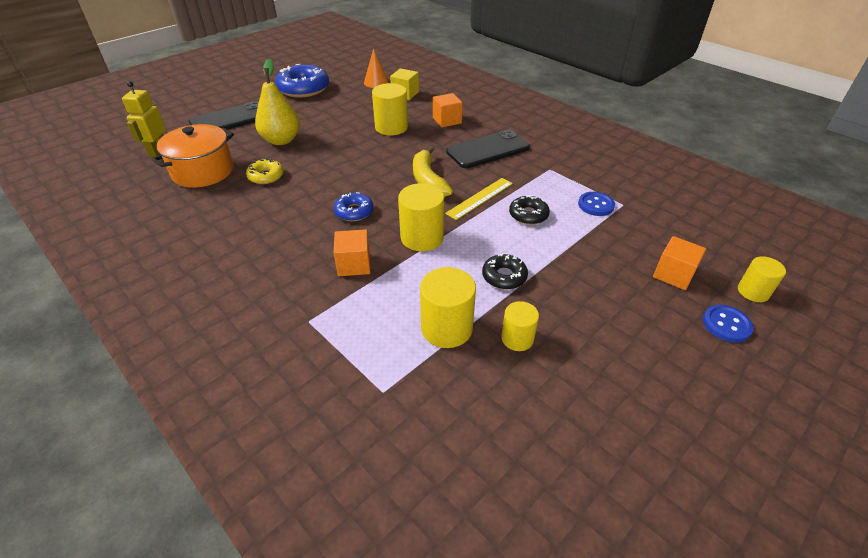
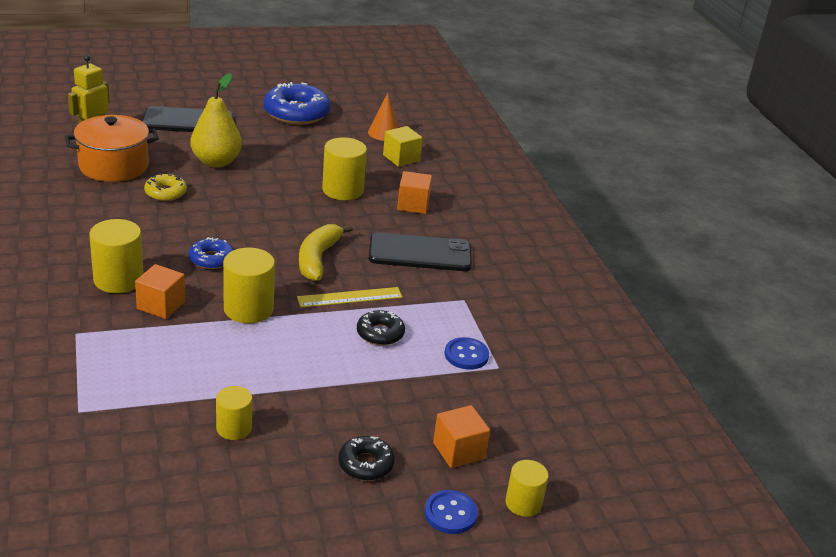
camera: 25 degrees right, 10 degrees down
(446, 328) = (182, 391): yellow cylinder -> yellow cylinder (118, 280)
(504, 276) = (285, 375): black donut -> black donut (366, 464)

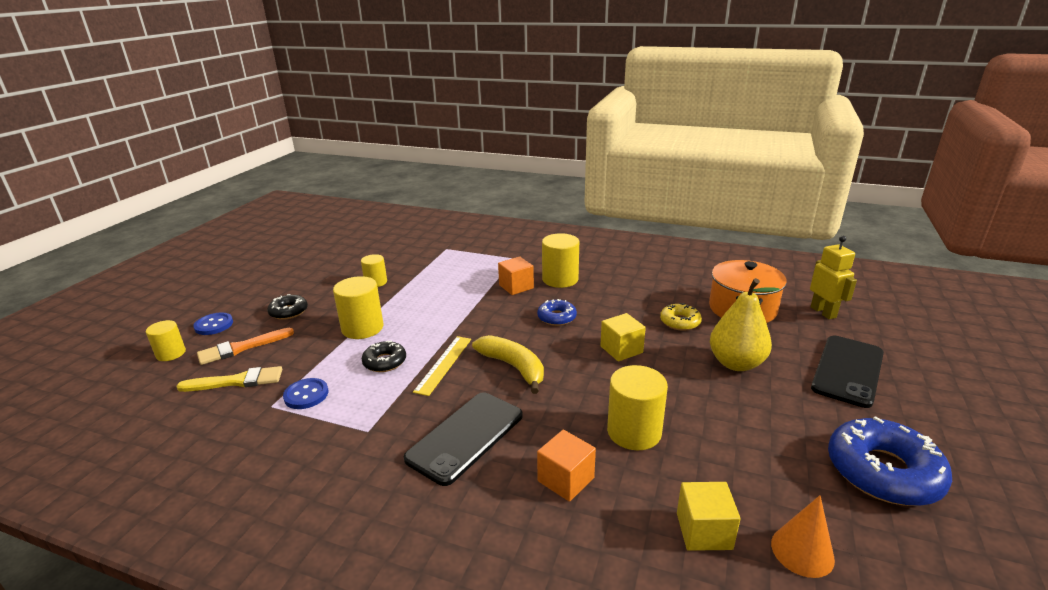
camera: 130 degrees right, 5 degrees down
(240, 213) = (621, 349): none -> yellow cube
(248, 309) = (478, 315): yellow cylinder -> yellow cylinder (362, 328)
(458, 451) = (241, 348): orange cube -> orange brush
(499, 412) = (237, 381): none -> yellow brush

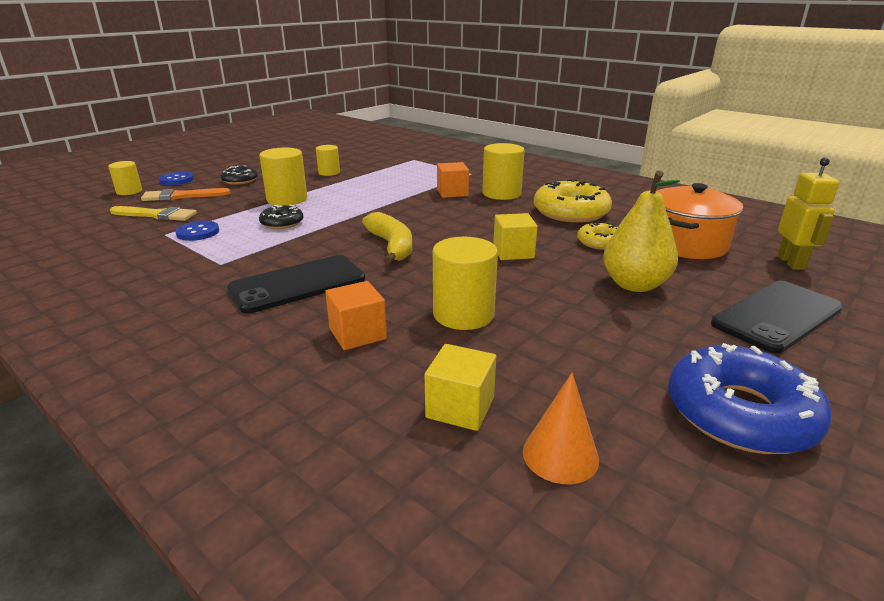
camera: 20 degrees right, 0 degrees up
(444, 364) = (330, 233): yellow ruler -> none
(556, 317) = (470, 219): blue donut -> none
(633, 291) = (570, 212): none -> yellow donut

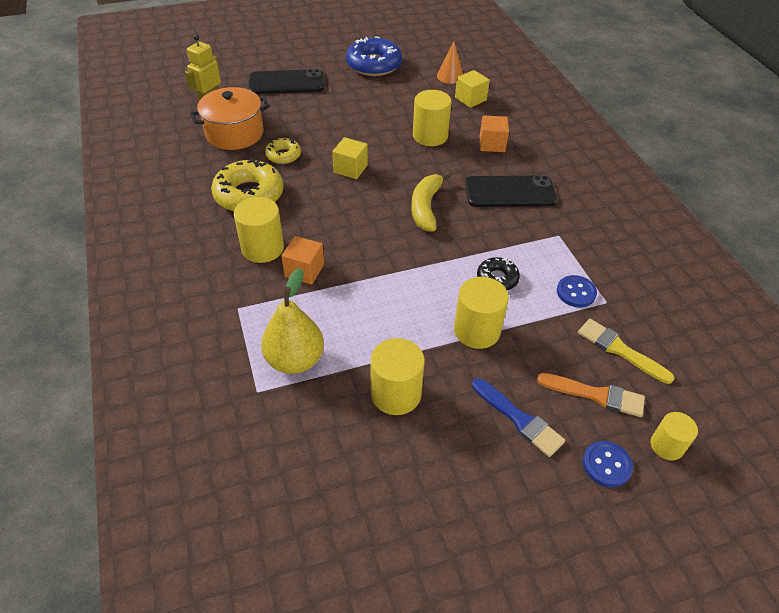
camera: 150 degrees left, 20 degrees up
(240, 180) = (519, 419): black donut -> blue brush
(329, 172) = (396, 394): yellow cylinder -> yellow cylinder, size x1.62
(634, 284) = (318, 120): yellow pear -> yellow pear (295, 360)

